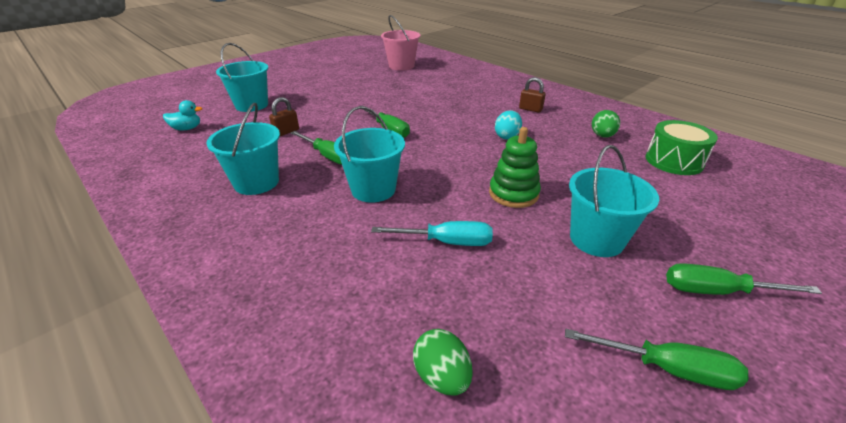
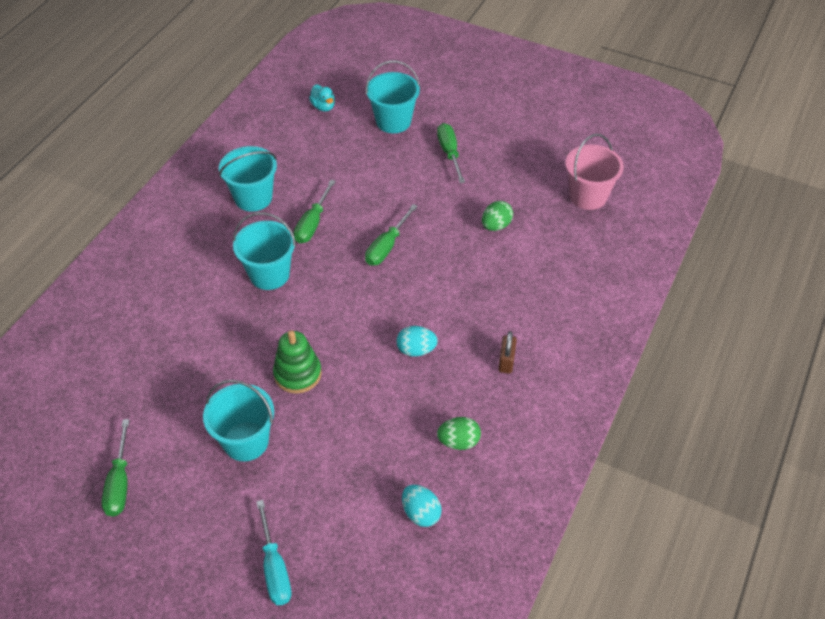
camera: 70 degrees right, 15 degrees up
(286, 132) = (347, 174): brown padlock -> none
(442, 376) = (91, 369): green egg -> green egg (496, 226)
(447, 242) = (212, 342): turquoise screwdriver -> turquoise screwdriver (275, 568)
(674, 161) = (421, 513): green drum -> turquoise egg
(717, 291) = (202, 522): green screwdriver -> green screwdriver (449, 153)

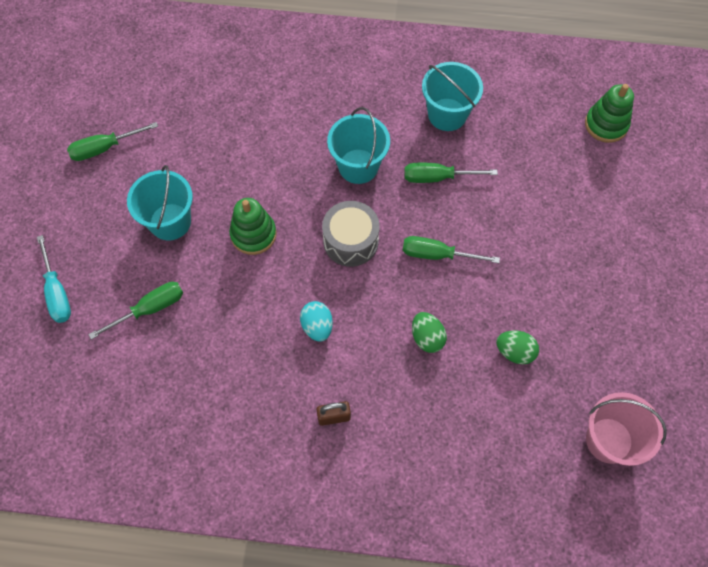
camera: 70 degrees right, 15 degrees up
(275, 568) = (57, 292): turquoise screwdriver -> turquoise screwdriver turned 75 degrees counterclockwise
(323, 107) = (606, 124): turquoise duck -> green stacking toy
(343, 302) = (351, 241): none -> grey drum
(393, 121) = (620, 198): turquoise bucket -> none
(421, 513) = (138, 391): turquoise egg -> none
(449, 153) = (601, 270): green screwdriver -> green screwdriver (150, 309)
(458, 442) = (224, 400): green egg -> green egg (427, 337)

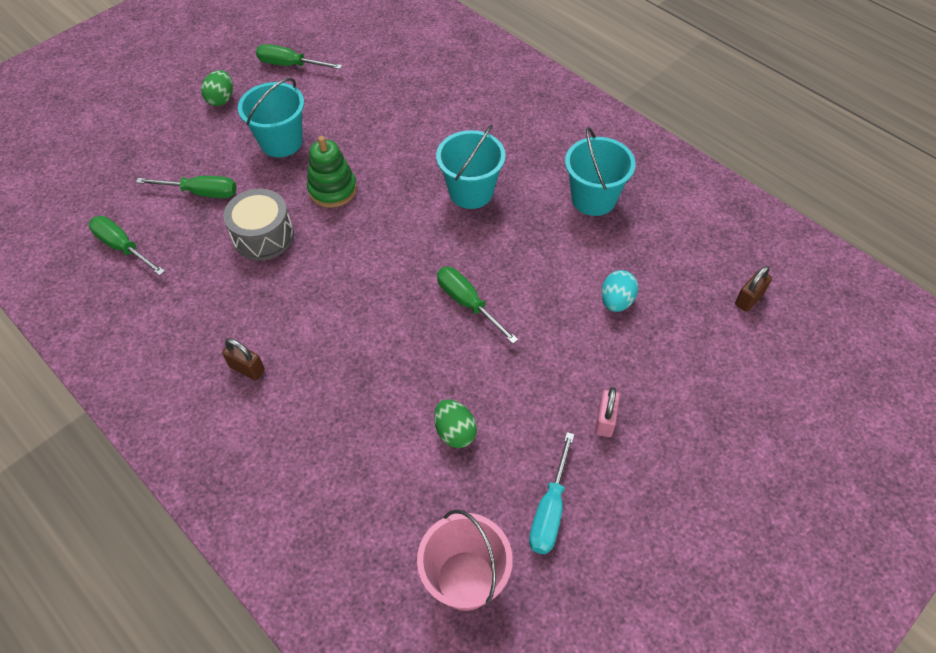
camera: 40 degrees right, 10 degrees down
(57, 292) = (154, 140): turquoise screwdriver -> turquoise screwdriver (550, 510)
(317, 326) = (308, 290): turquoise egg -> turquoise egg (616, 301)
(351, 241) = (404, 244): grey drum -> grey drum (263, 236)
(427, 337) = (389, 363): green egg -> green egg (221, 99)
(437, 177) = (532, 242): green screwdriver -> green screwdriver (123, 247)
(595, 273) = (605, 420): none -> pink padlock
(606, 124) = (749, 299): green stacking toy -> brown padlock

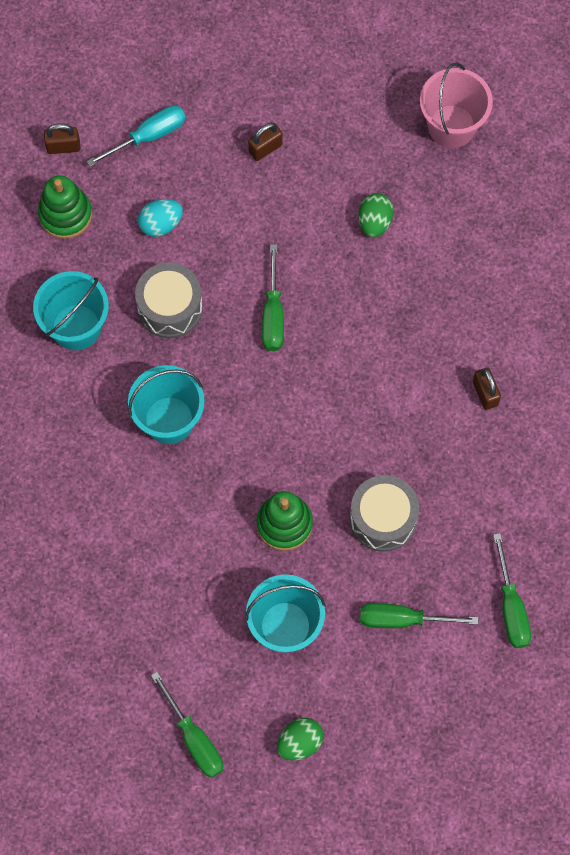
camera: 140 degrees left, 15 degrees up
(201, 192) = (402, 619): green screwdriver -> green screwdriver turned 45 degrees counterclockwise
(546, 254) = (170, 308): none -> grey drum
(550, 510) = (360, 123): turquoise screwdriver -> turquoise screwdriver (148, 136)
(605, 420) = (265, 148): pink padlock -> brown padlock
(688, 257) = (65, 214): none -> green stacking toy

